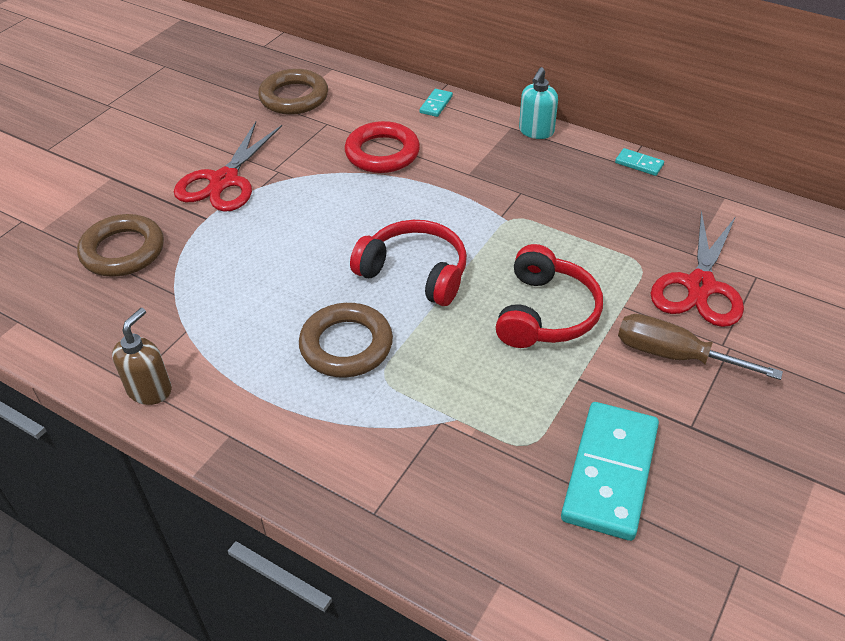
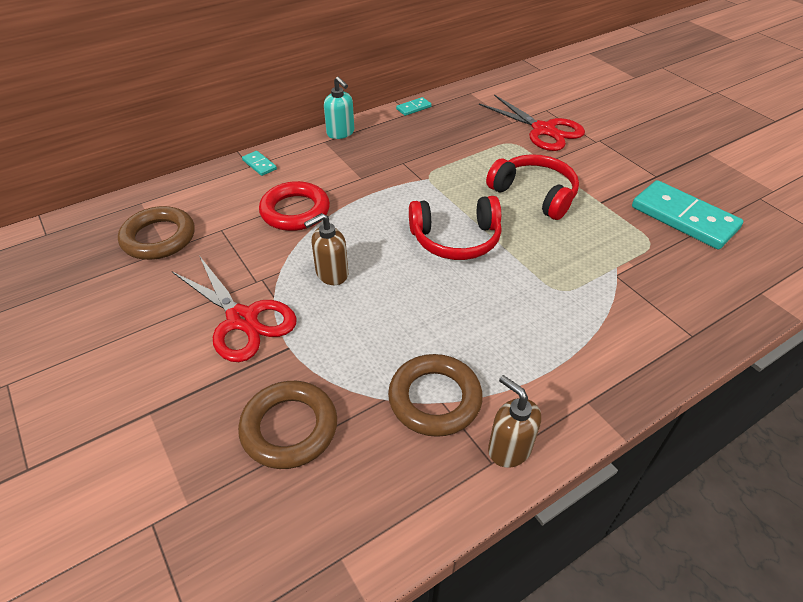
camera: 65 degrees left, 0 degrees up
(308, 208) = (331, 274): none -> brown soap dispenser
(346, 345) = (516, 300): brown ring -> brown ring (435, 399)
(415, 272) = (456, 239): red headphones -> red headphones turned 150 degrees counterclockwise
(674, 355) = (597, 160): brown screwdriver -> none

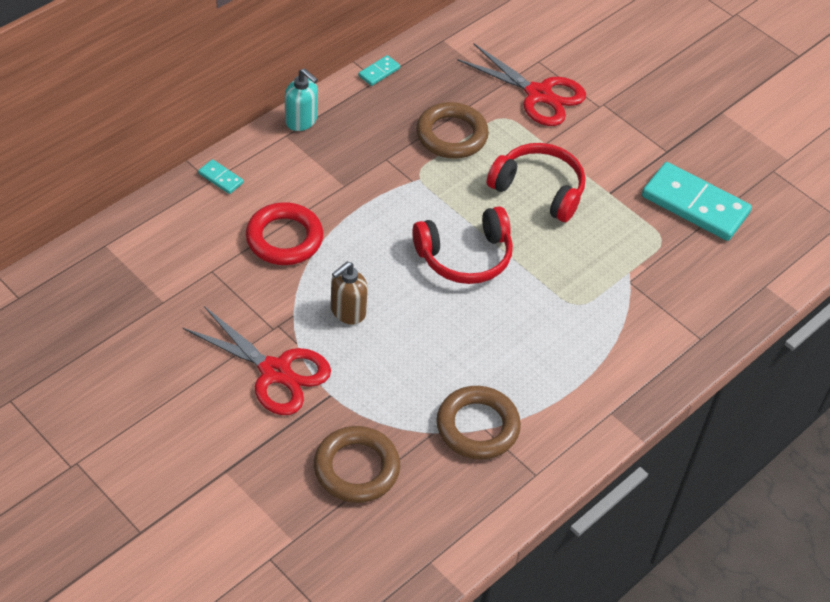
camera: 15 degrees left, 5 degrees up
(159, 238) = (148, 288): brown ring -> brown ring (451, 135)
(509, 448) = (548, 461): brown soap dispenser -> none

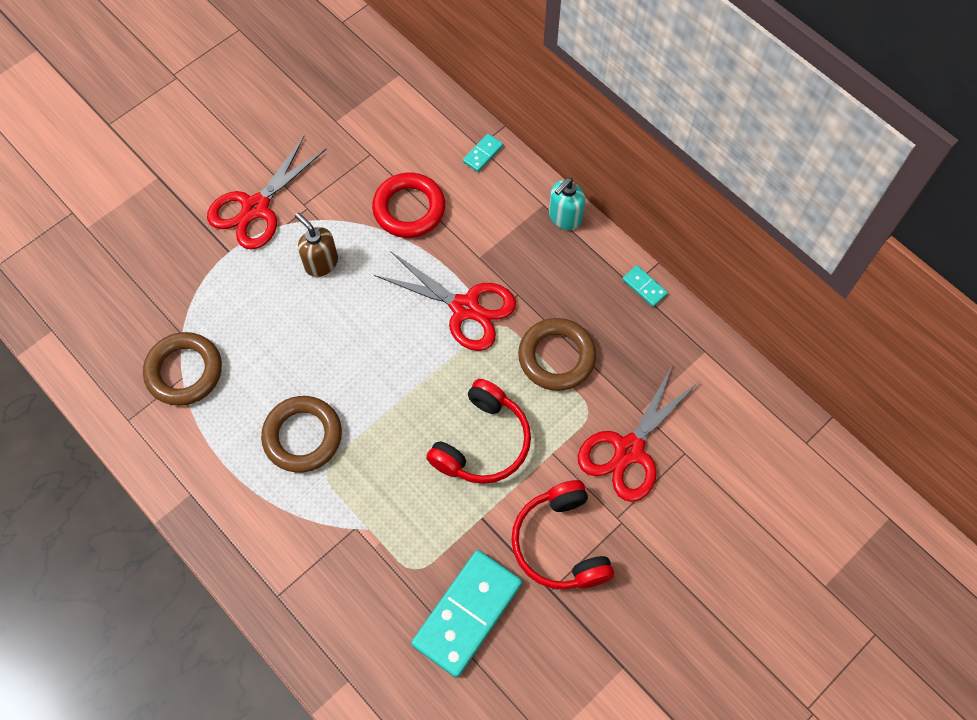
camera: 95 degrees right, 15 degrees up
(356, 468) = (150, 273): brown ring -> brown ring (303, 436)
(401, 197) = (465, 308): none -> red scissors
(465, 256) = (388, 366): red headphones -> red headphones (560, 543)

